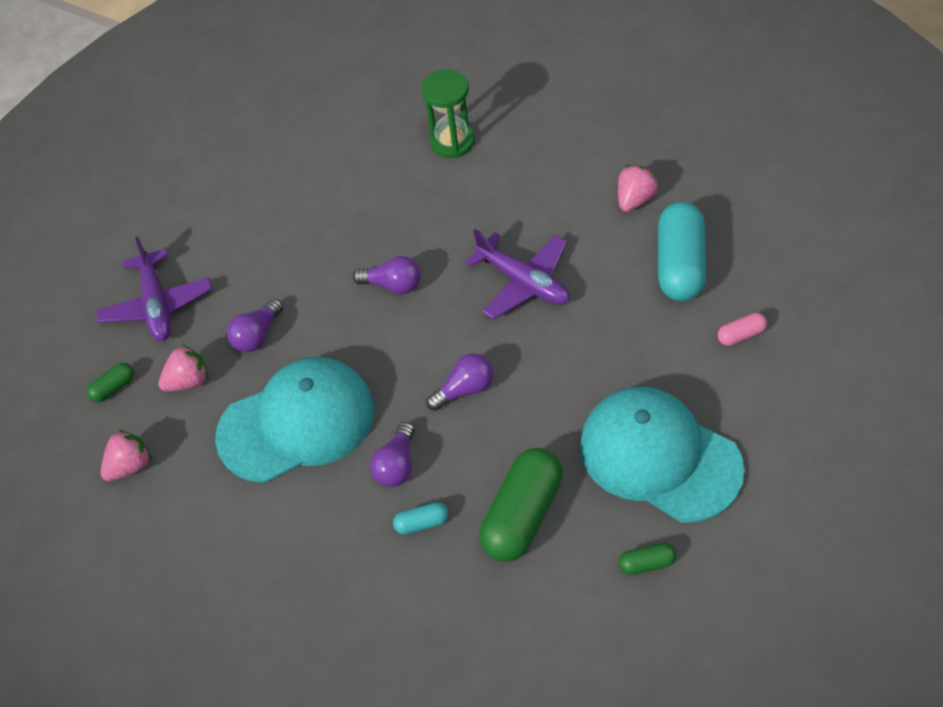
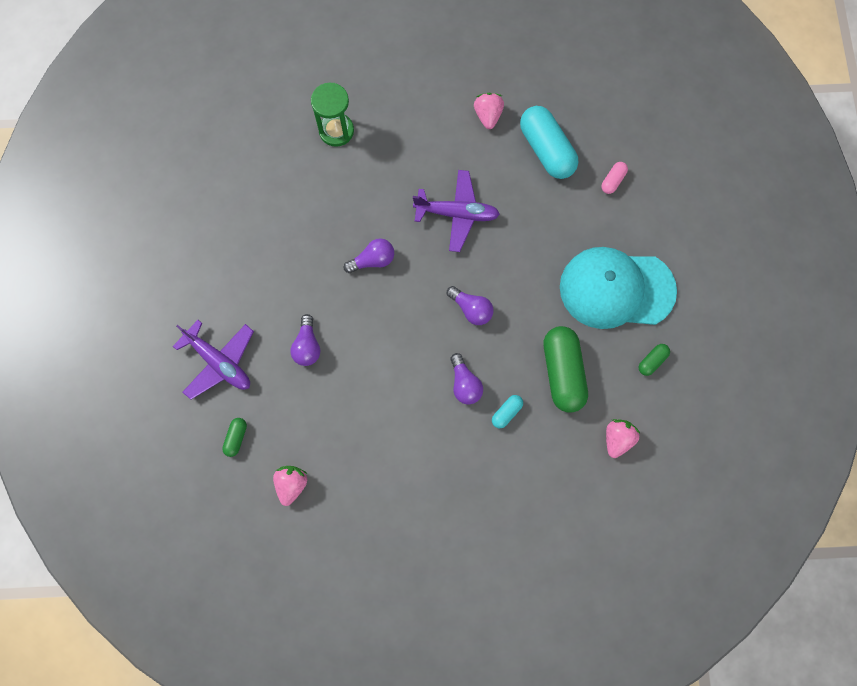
camera: 40 degrees left, 20 degrees up
(188, 381) = (285, 404): pink strawberry -> pink strawberry (617, 439)
(297, 423) = (380, 392): turquoise cap -> none
(465, 389) = (471, 309): purple light bulb -> purple light bulb turned 105 degrees clockwise

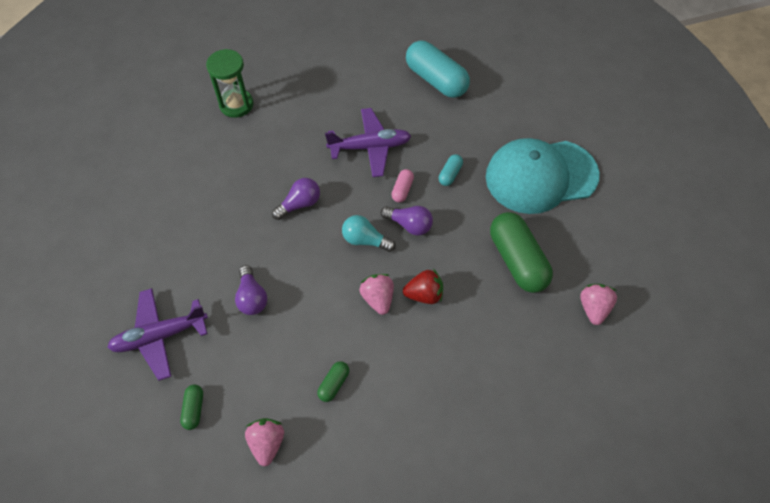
camera: 15 degrees left, 15 degrees down
(219, 362) = (160, 336): purple plane -> purple plane turned 135 degrees clockwise
(425, 314) = (365, 240): none -> turquoise light bulb
(464, 384) = (424, 294): purple light bulb -> red strawberry
(488, 116) = (374, 65): pink strawberry -> pink strawberry (378, 298)
(506, 412) = (475, 311): turquoise capsule -> turquoise capsule (450, 174)
(613, 181) = (504, 91): pink capsule -> pink capsule (402, 190)
(652, 361) = (598, 230): green capsule -> green capsule (334, 384)

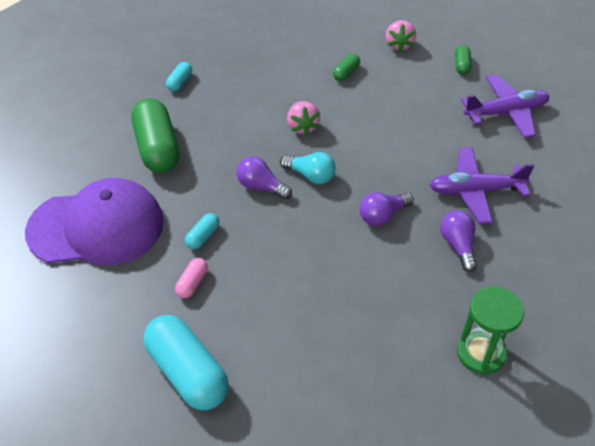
camera: 175 degrees left, 10 degrees down
(252, 297) = (425, 135): purple light bulb -> purple light bulb (458, 245)
(370, 147) = (296, 277): purple plane -> purple plane (475, 191)
(402, 190) = (263, 223): pink capsule -> pink capsule (192, 283)
(424, 294) = (257, 127): red strawberry -> none
(522, 353) = (180, 82): none -> turquoise capsule
(540, 176) = (96, 227): turquoise cap -> purple cap
(593, 308) = (102, 107): pink strawberry -> none

